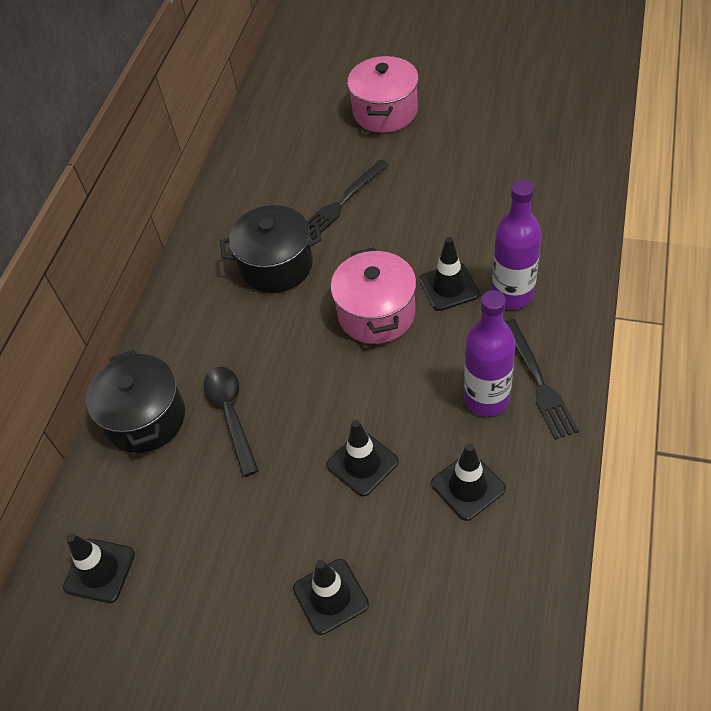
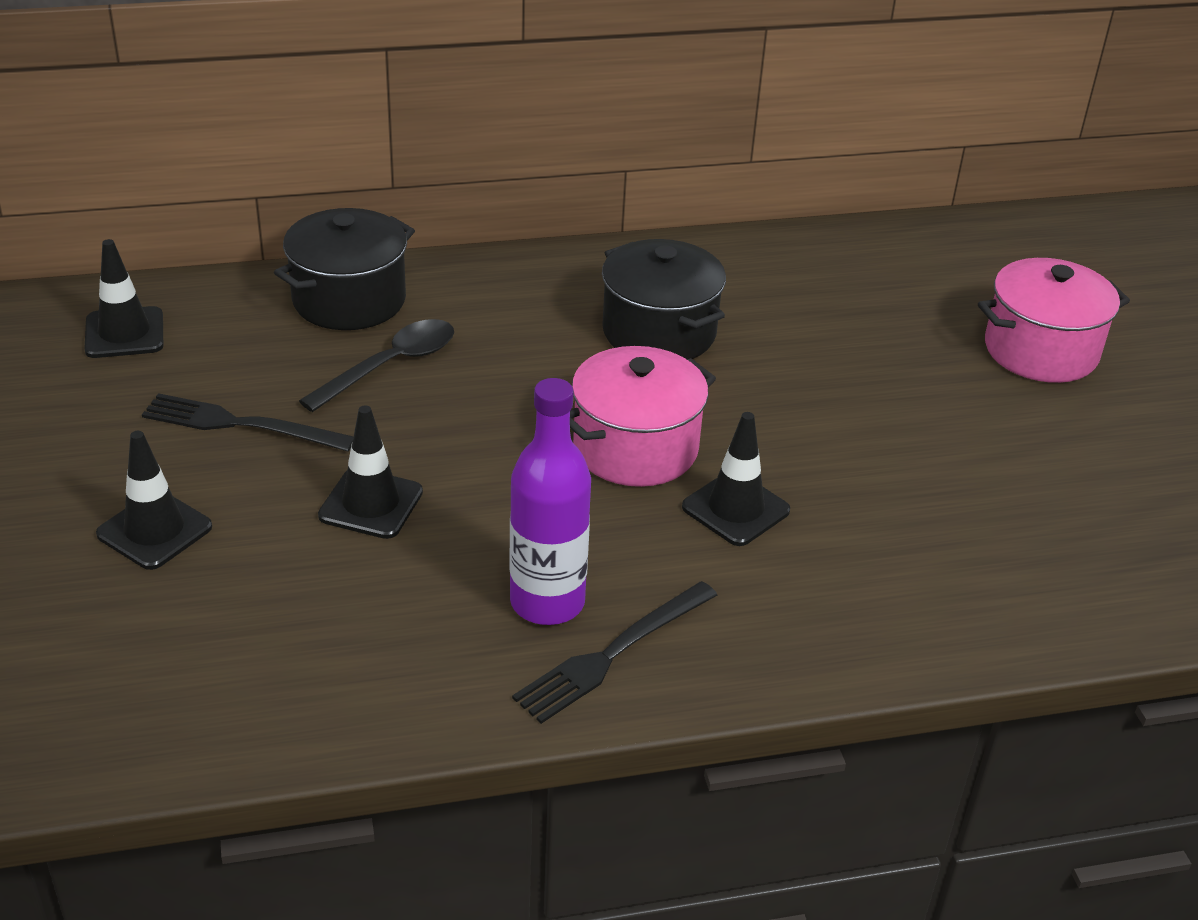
camera: 55 degrees right, 15 degrees down
(342, 202) = (822, 358): black fork -> black fork (241, 424)
(468, 486) = (381, 620): black traffic cone -> none
(512, 295) = (768, 583): purple bottle -> none

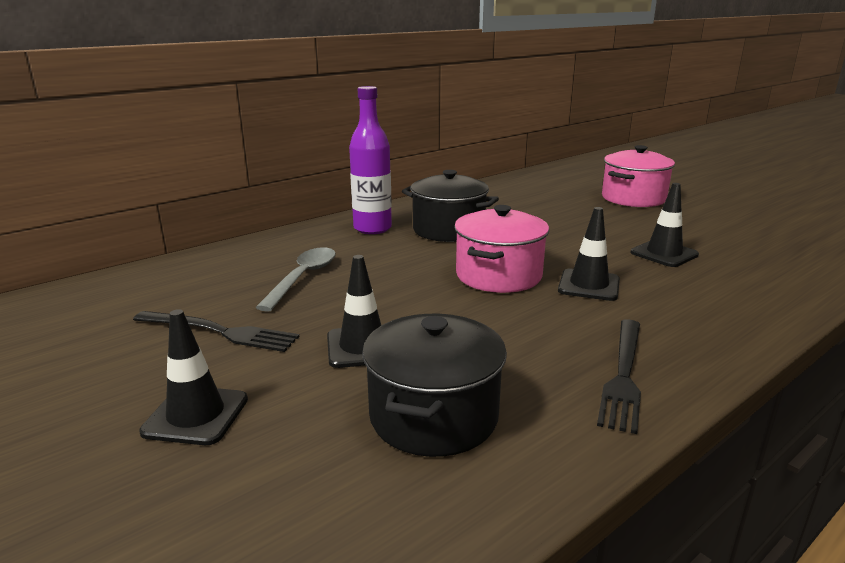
camera: 25 degrees left, 15 degrees down
(124, 333) = (81, 308): black traffic cone -> black traffic cone (664, 254)
(241, 424) = (219, 332): black fork -> black fork turned 150 degrees counterclockwise
(349, 300) = (245, 257): black pot -> black pot (434, 416)
(390, 365) = (303, 278): black spoon -> grey spoon
(547, 602) = (545, 361): purple bottle -> purple bottle (372, 228)

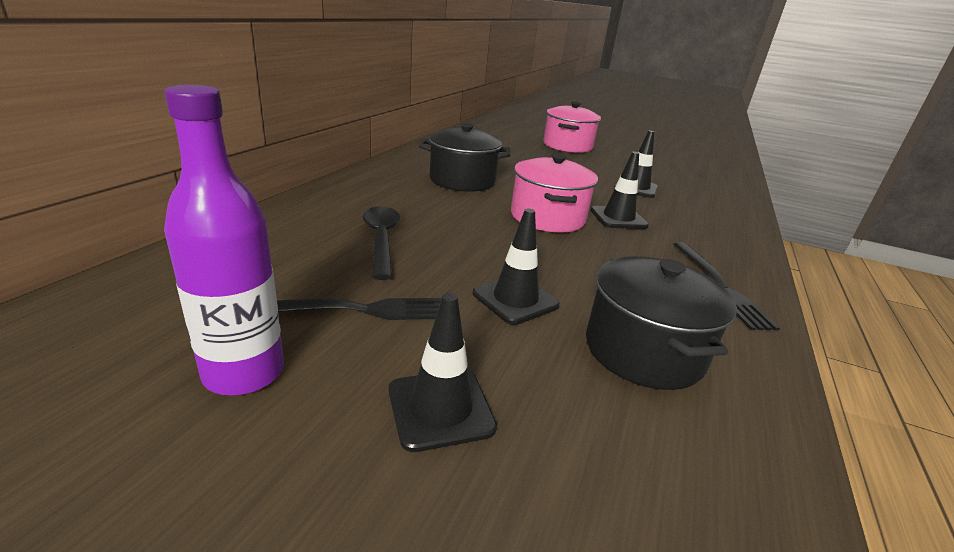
camera: 30 degrees left, 5 degrees up
(303, 278) = (381, 240): grey spoon -> black spoon
(372, 228) = (392, 184): purple bottle -> purple bottle (244, 373)

